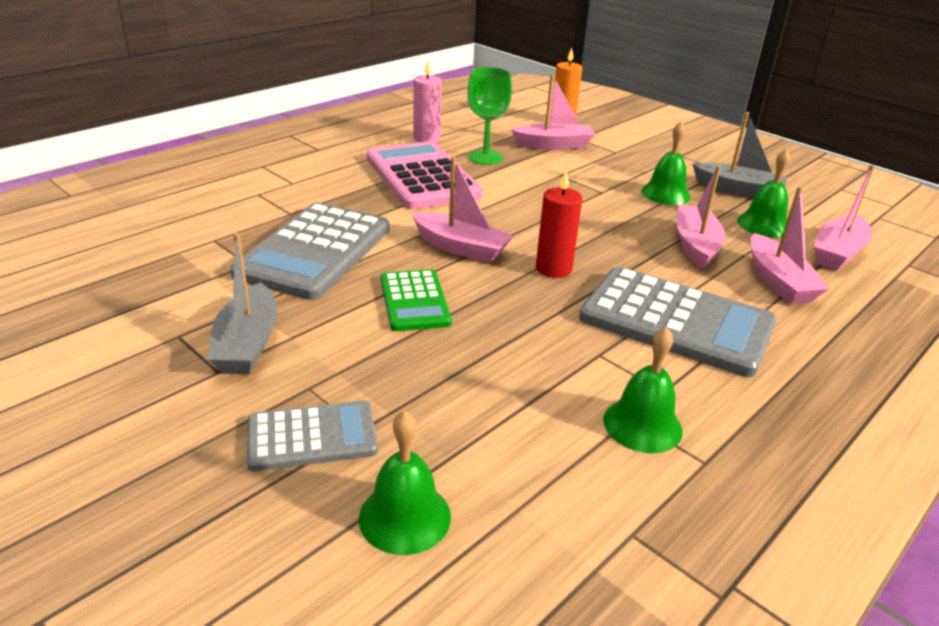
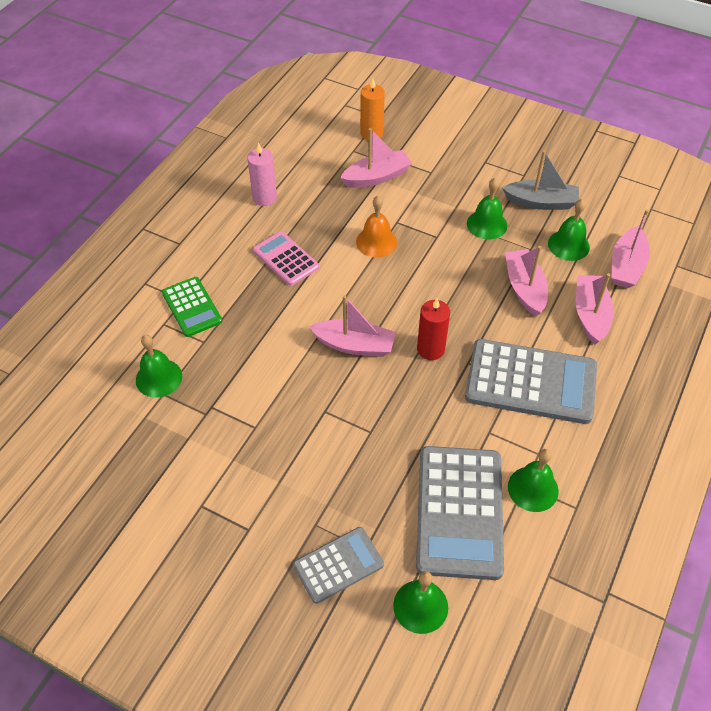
camera: 15 degrees left, 20 degrees up
(219, 228) = (159, 378): none -> green bell
(247, 344) = (253, 498): grey boat -> none
(315, 251) = (248, 384): grey calculator -> grey calculator (460, 512)
(414, 301) = (346, 417): green calculator -> green calculator (192, 307)
(421, 177) = (285, 259): pink calculator -> pink calculator, size x0.56
(485, 157) = (326, 213): green goblet -> none
(530, 183) = (376, 242): none -> orange bell
(778, 281) = (590, 315): pink boat -> pink boat turned 150 degrees counterclockwise

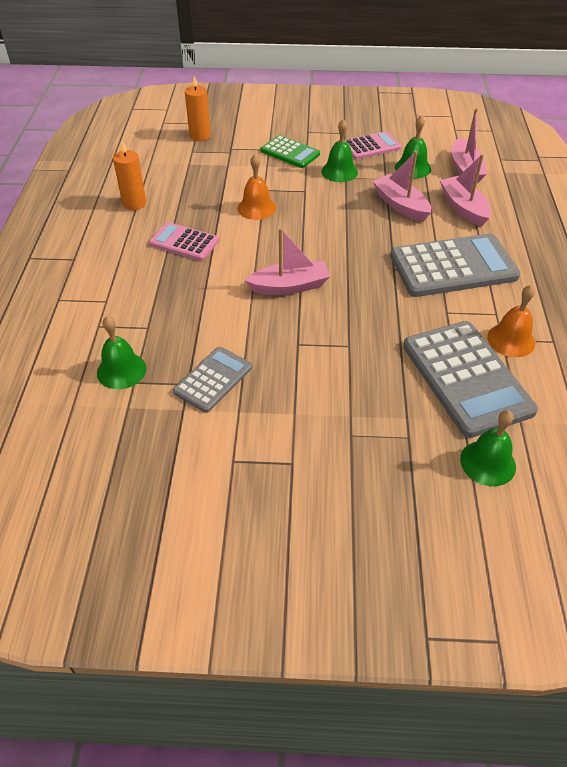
camera: 25 degrees left, 5 degrees down
(192, 307) = (118, 304): green calculator -> green calculator (290, 152)
(264, 197) = (134, 203): pink candle -> orange candle
(338, 565) = (394, 459): grey calculator -> grey calculator (213, 379)
(376, 177) = (225, 164): pink boat -> none
(430, 349) = (356, 269): red candle -> none
(533, 488) = (511, 340): green bell -> orange bell
(541, 202) = (371, 146): grey boat -> pink calculator

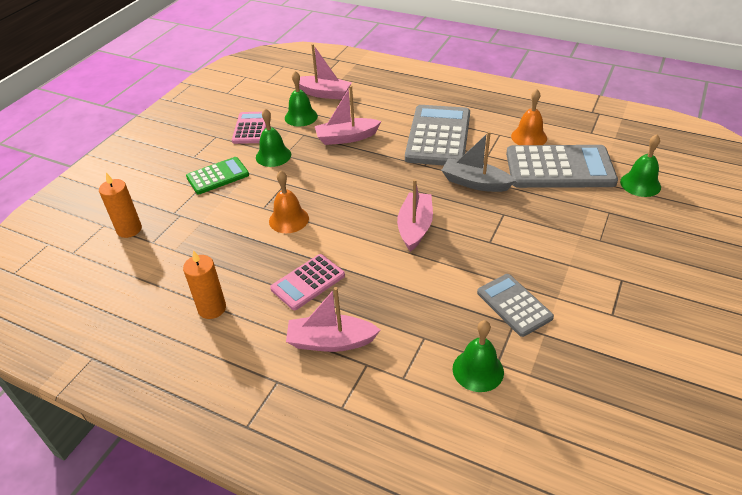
camera: 65 degrees left, 5 degrees down
(388, 313) = (475, 183): none -> grey boat
(463, 208) = (372, 110): pink boat -> pink boat (331, 341)

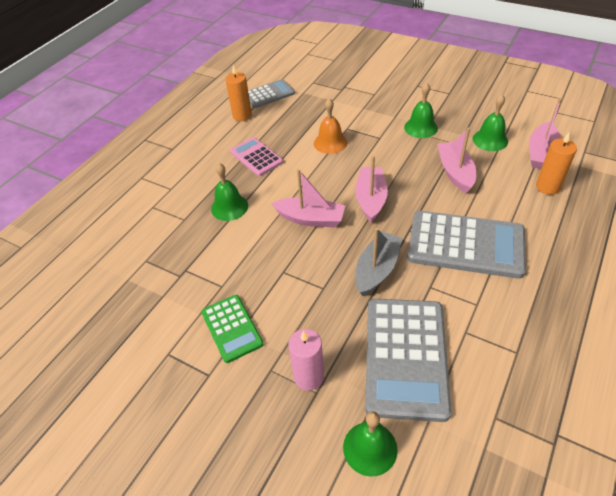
camera: 95 degrees right, 5 degrees up
(129, 229) = (327, 70): orange candle -> orange candle (547, 187)
(218, 176) = (390, 101): green calculator -> green calculator (232, 328)
(251, 128) = (464, 111): pink calculator -> none
(331, 341) = (196, 171): pink boat -> pink boat (370, 199)
(478, 370) = (143, 248): green bell -> green bell (229, 207)
(514, 305) = (200, 279): grey calculator -> grey calculator (269, 94)
(529, 137) = (474, 335): orange bell -> none
(597, 217) = (309, 377): none -> pink candle

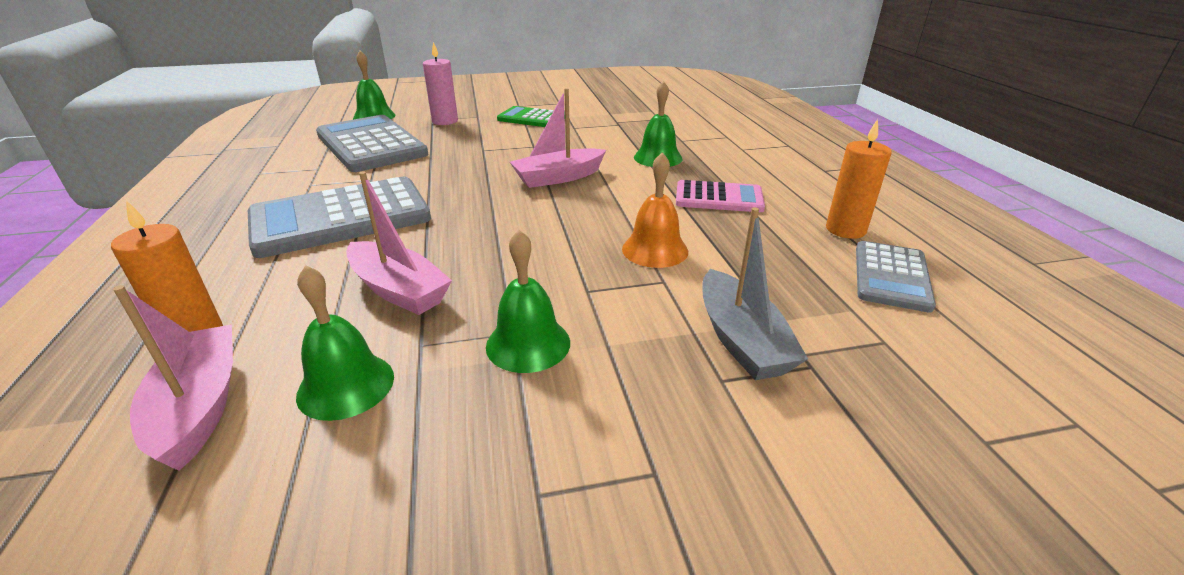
camera: 135 degrees right, 15 degrees down
(370, 199) = (507, 214): pink boat -> none
(377, 269) = (440, 172): grey boat -> grey boat (741, 340)

